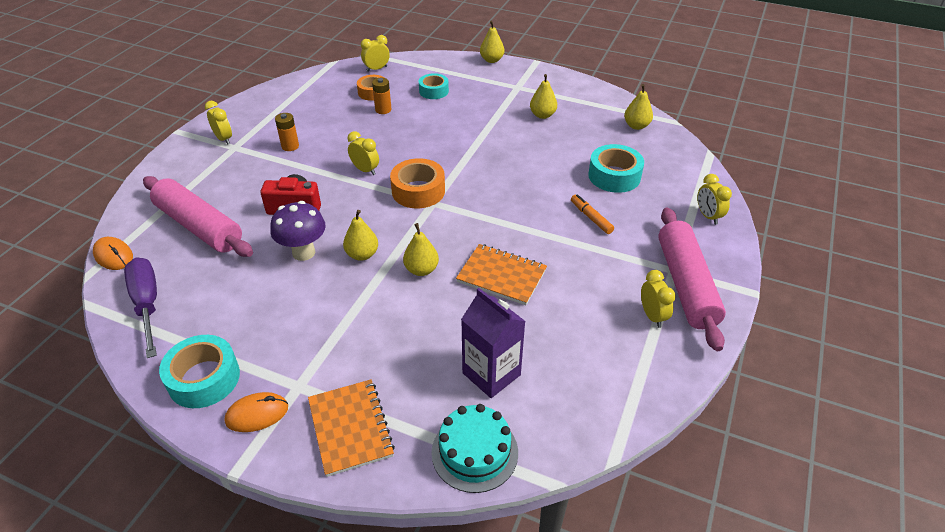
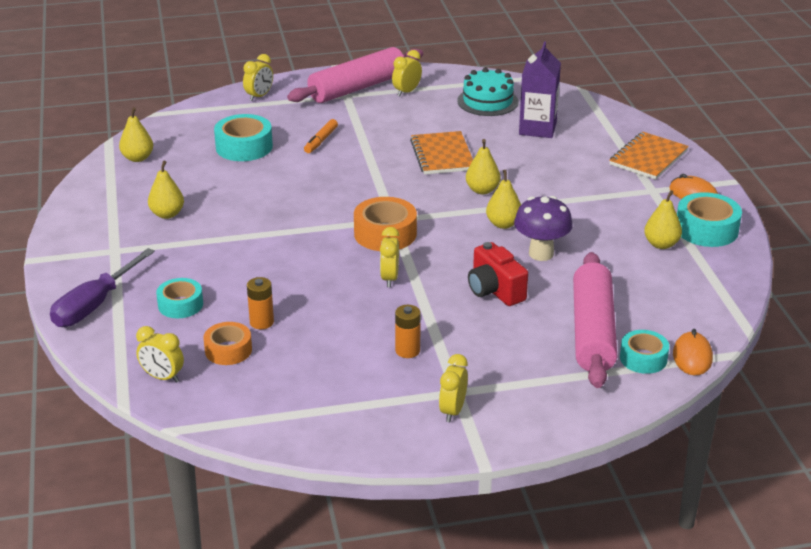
camera: 125 degrees left, 10 degrees down
(147, 232) = (643, 358): none -> turquoise tape
(147, 304) = (700, 298): purple screwdriver -> purple screwdriver (94, 305)
(474, 452) = (599, 115): turquoise cake -> turquoise cake (487, 101)
(491, 60) = (55, 293): yellow pear -> yellow pear (661, 244)

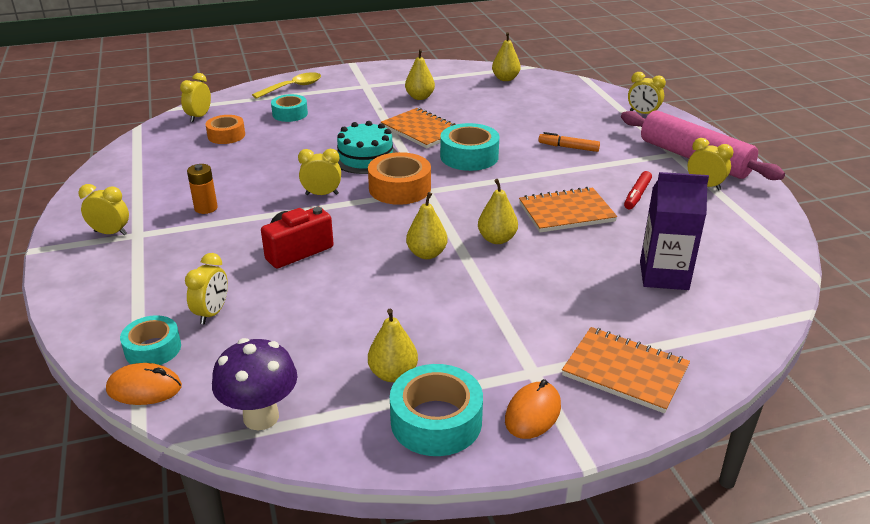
camera: 85 degrees right, 0 degrees up
(94, 305) = (293, 87): purple screwdriver -> yellow spoon
(244, 147) = (541, 115): turquoise tape -> turquoise tape (469, 156)
(257, 216) = (421, 130): none -> orange notebook
(261, 322) = (261, 144): orange battery -> none
(418, 121) = (637, 195): none -> red marker
(487, 101) = (716, 238): turquoise cake -> turquoise cake (365, 157)
(541, 253) = (367, 279): purple mushroom -> purple mushroom (261, 417)
(592, 331) = (212, 313): pink rolling pin -> yellow clock

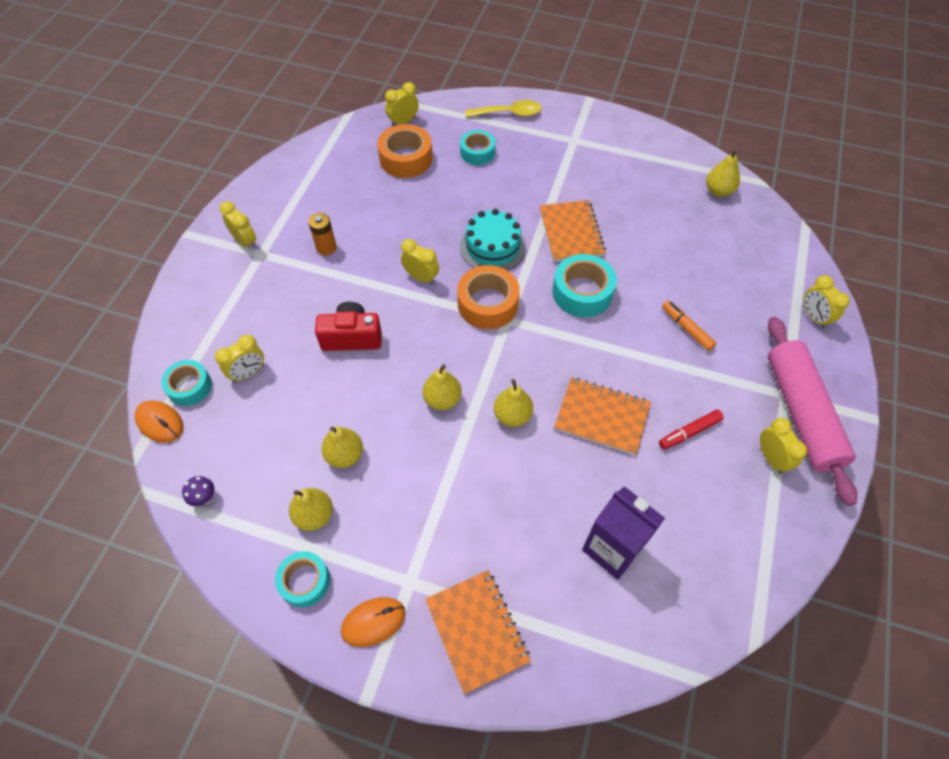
camera: 35 degrees right, 25 degrees up
(226, 135) = (406, 159): orange tape -> orange tape, size x1.51
(261, 417) = (205, 498): purple mushroom -> purple mushroom, size x0.48
(420, 97) = (609, 181): yellow pear -> yellow pear (345, 455)
(436, 421) = (305, 581): turquoise tape -> turquoise tape, size x0.66

